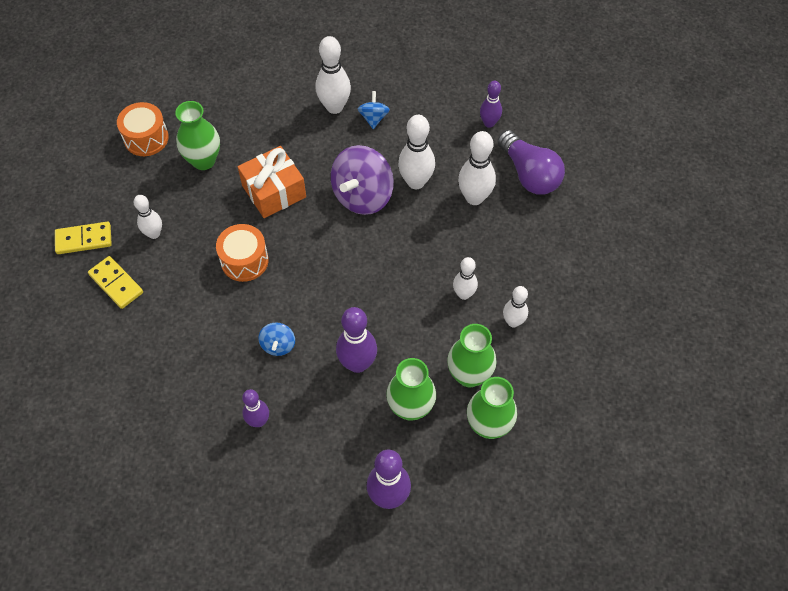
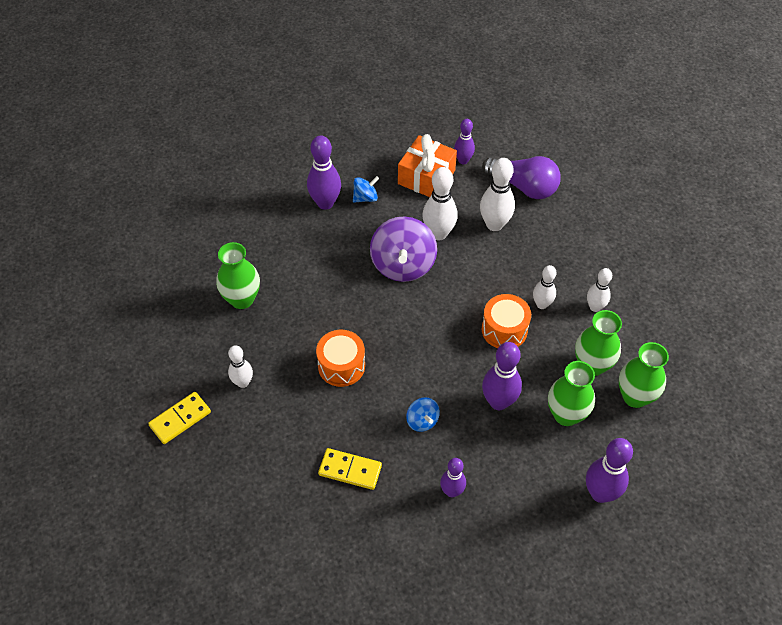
camera: 30 degrees left, 5 degrees down
(116, 284) = (239, 442): yellow domino -> yellow domino (350, 470)
(146, 138) = (174, 304): orange drum -> orange drum (504, 330)
(274, 191) = (324, 296): orange gift -> orange gift (426, 177)
(334, 107) = (325, 203): white bowling pin -> purple bowling pin
(373, 118) = (365, 197): blue spinning top -> blue spinning top turned 90 degrees clockwise

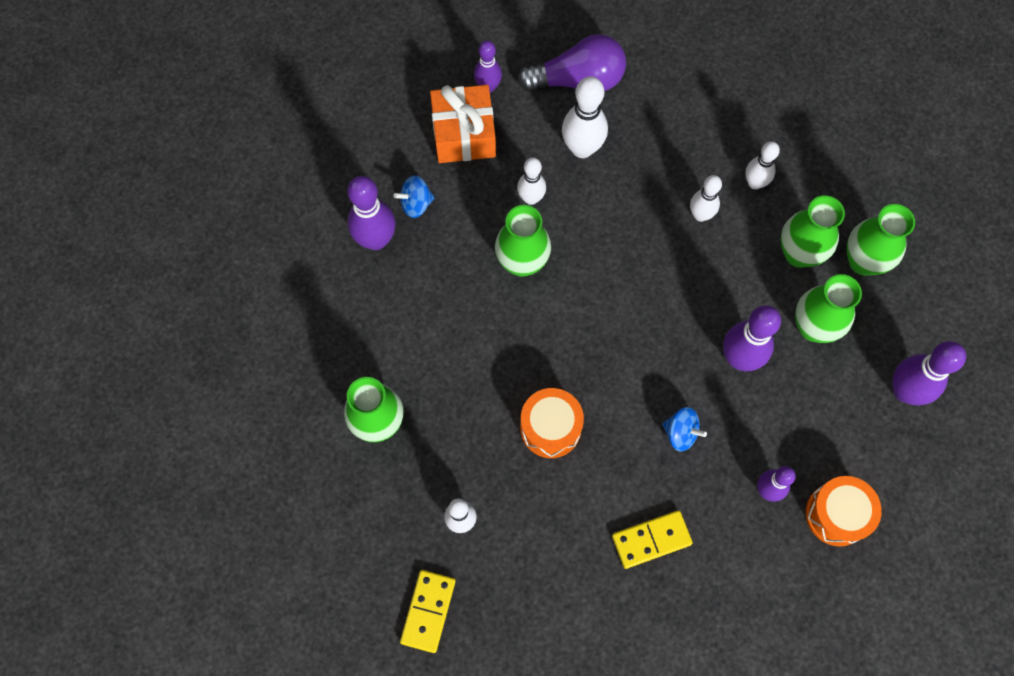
camera: 35 degrees left, 15 degrees up
(365, 197) = (416, 204): blue spinning top -> blue spinning top turned 135 degrees counterclockwise
(403, 265) = (522, 262): purple spinning top -> green vase
(438, 233) = (531, 198): white bowling pin -> white bowling pin, size x0.63
(504, 330) = (685, 270): orange drum -> orange drum (836, 514)

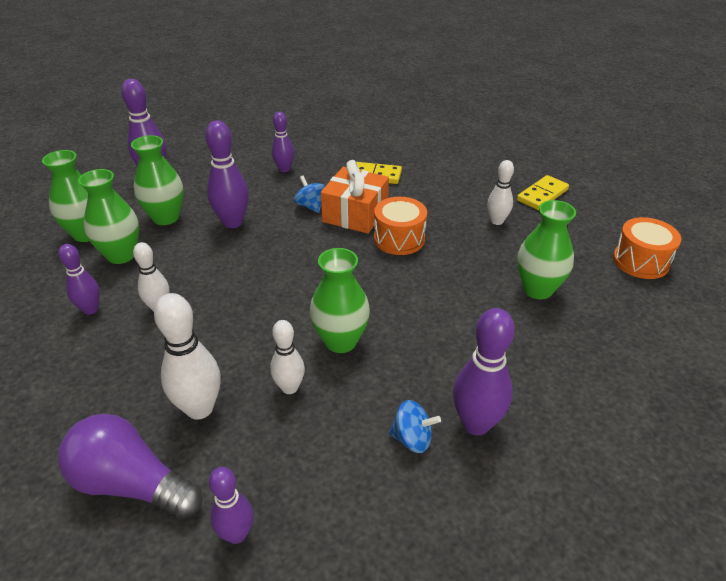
camera: 150 degrees left, 30 degrees down
(464, 134) = (309, 489): orange gift -> orange gift (355, 214)
(754, 183) = (90, 309): white bowling pin -> purple bowling pin
(836, 514) = (257, 150): orange drum -> orange drum (640, 261)

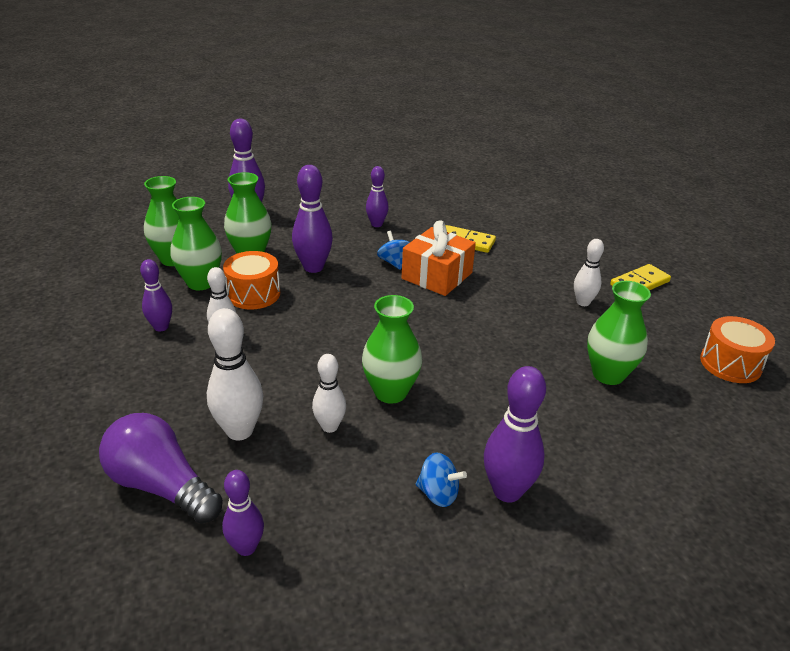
camera: 10 degrees right, 5 degrees down
(399, 239) = (475, 305): orange drum -> orange drum (253, 294)

